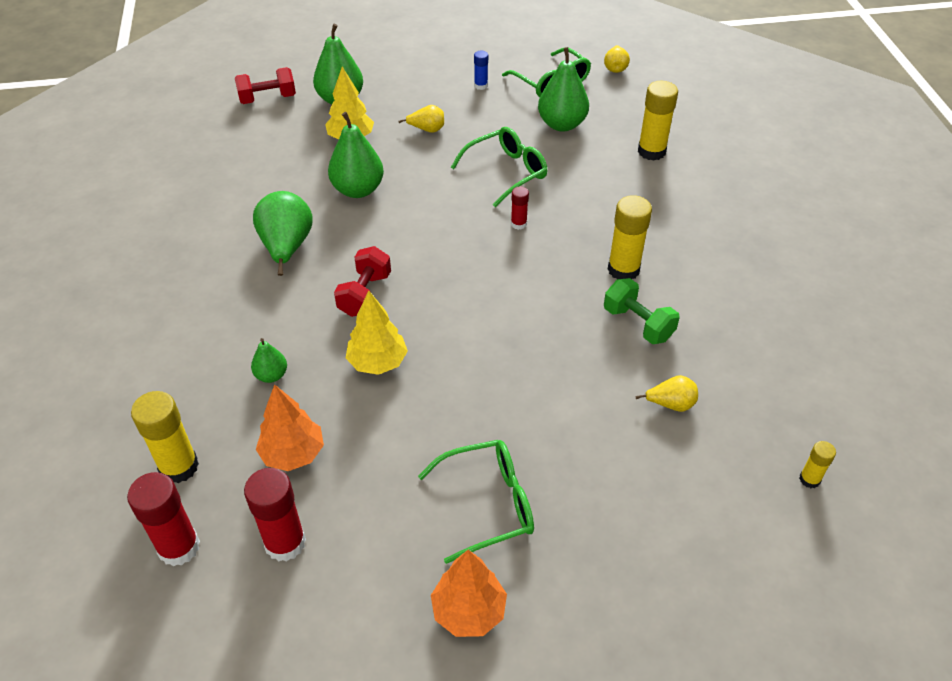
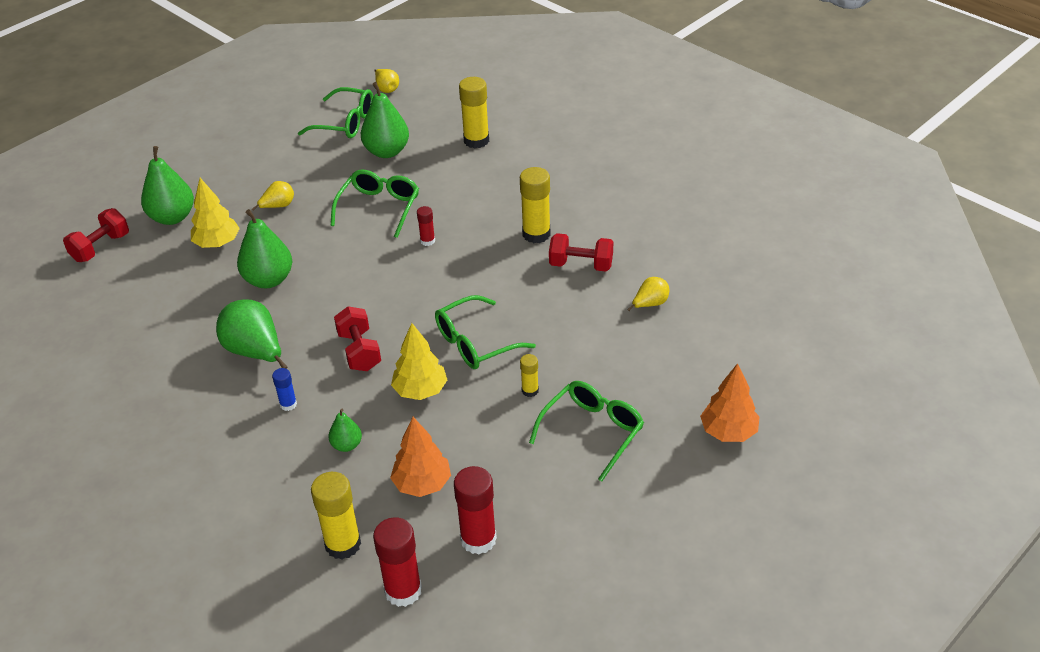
camera: 35 degrees left, 5 degrees down
(467, 345) = (475, 343): none -> green glasses
(468, 611) = (642, 499): orange tree -> orange tree (728, 432)
(481, 86) = (288, 151): blue glue stick -> blue glue stick (288, 404)
(638, 324) = (581, 265): green dumbbell -> red dumbbell
(809, 479) = (772, 301): yellow glue stick -> yellow glue stick (530, 390)

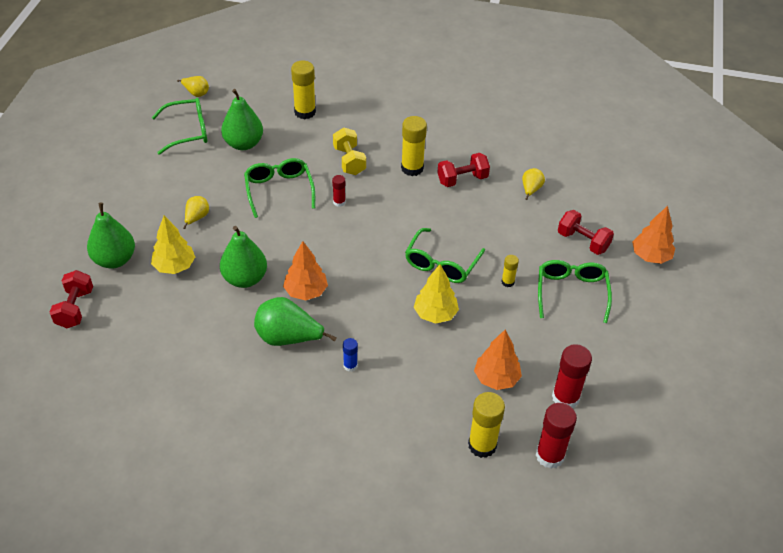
camera: 35 degrees left, 5 degrees up
(313, 315) = (306, 291): none -> orange tree
(347, 445) = (420, 376): green pear -> none
(359, 351) = (365, 304): red dumbbell -> red dumbbell (583, 241)
(476, 204) = (349, 161): none -> yellow dumbbell

